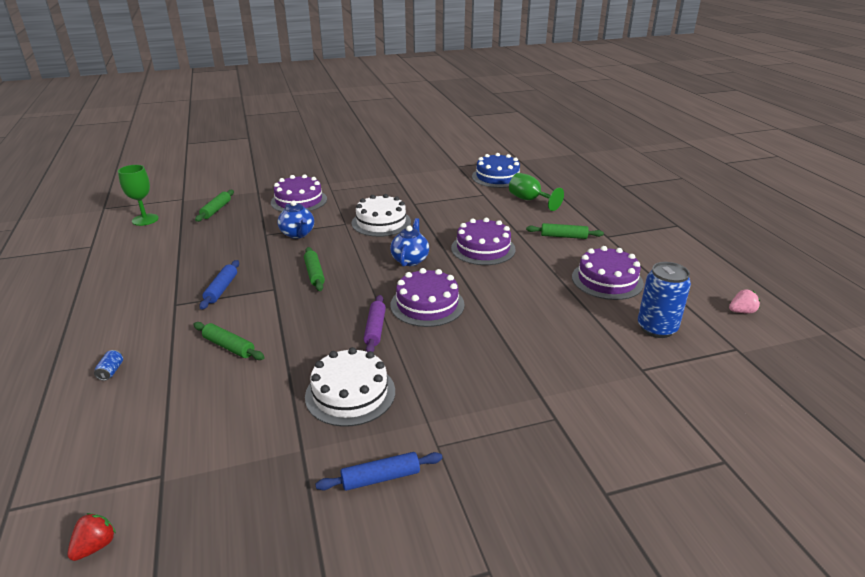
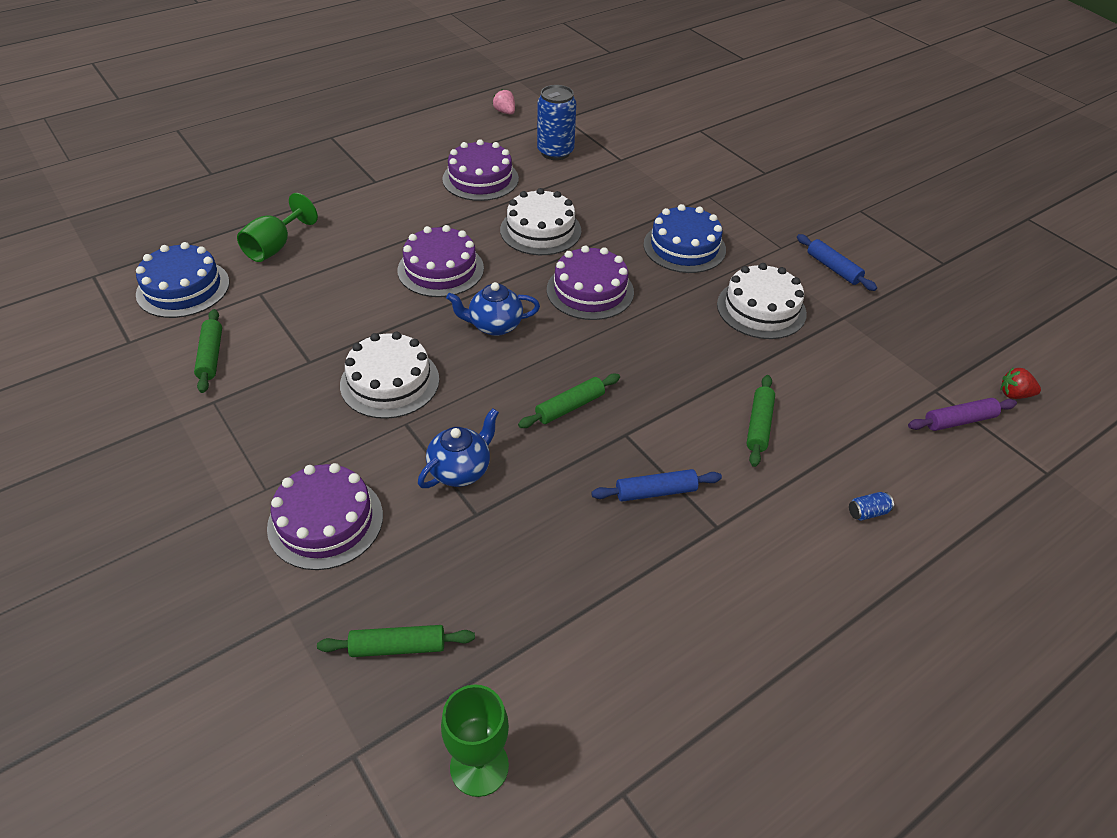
camera: 110 degrees left, 15 degrees up
(375, 329) = (656, 318): purple rolling pin -> purple rolling pin (959, 421)
(465, 371) = (684, 247): none -> blue cake
(519, 296) = (540, 230): none -> white cake
(563, 236) = (385, 211): green rolling pin -> green rolling pin (211, 356)

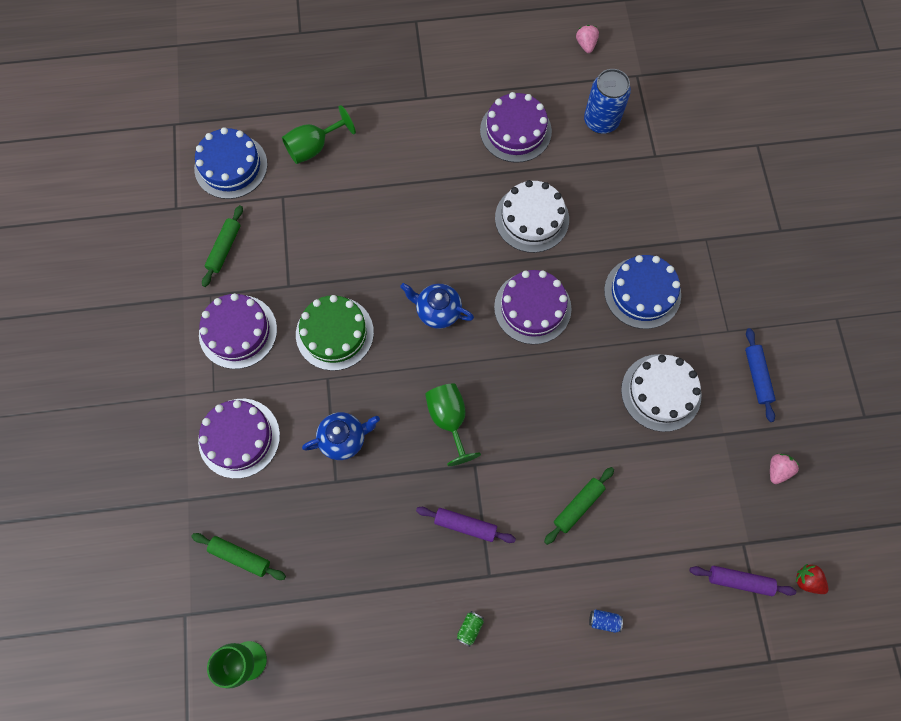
camera: 30 degrees right, 25 degrees up
(390, 382) = (334, 333): white cake -> green cake
(440, 269) = (428, 229): purple cake -> purple cake (238, 331)
(570, 407) = (449, 419): green rolling pin -> green goblet
(656, 492) = (465, 525): blue rolling pin -> purple rolling pin
(735, 588) = (470, 628): none -> green can
(911, 325) = (777, 470): none -> pink strawberry

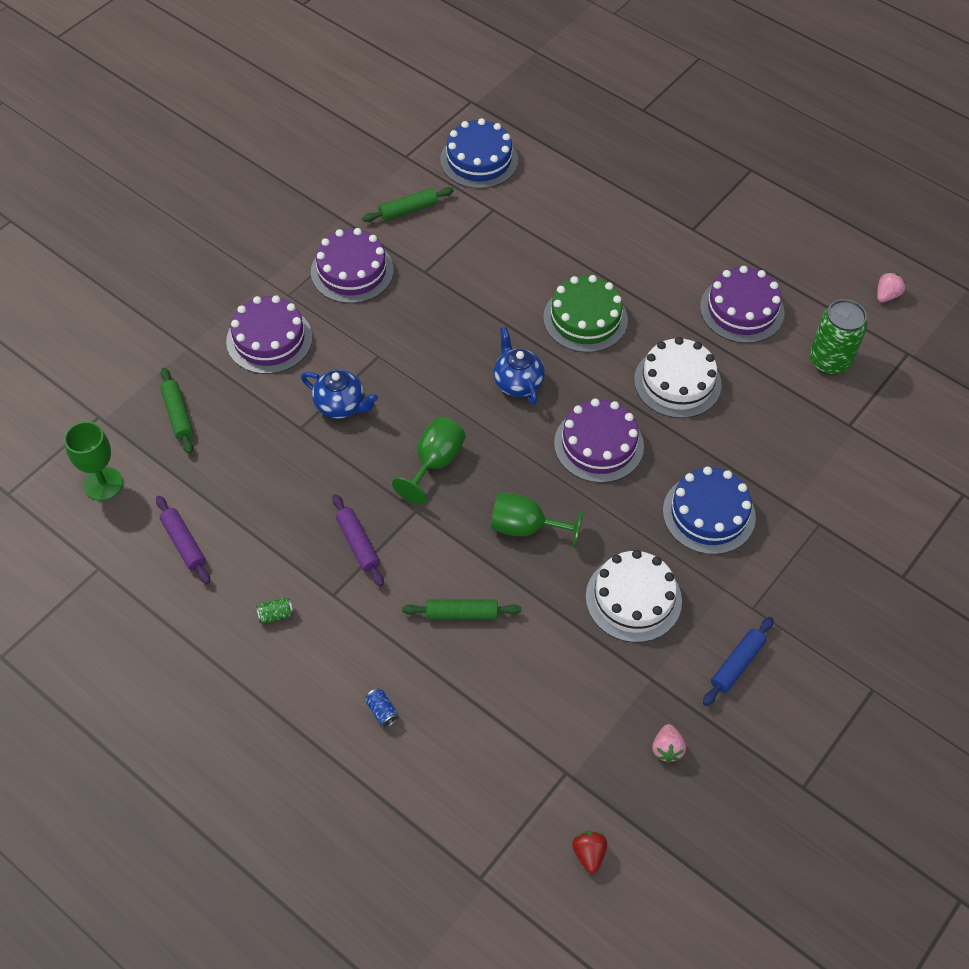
camera: 45 degrees right, 15 degrees down
(314, 147) = (558, 195): green goblet -> green goblet (525, 527)
(334, 333) = (420, 331): green cake -> green cake (585, 319)
(601, 121) = (829, 361): blue can -> green can
(739, 581) = (528, 795): purple rolling pin -> purple rolling pin (184, 543)
(777, 470) = (667, 749): pink strawberry -> pink strawberry turned 105 degrees clockwise

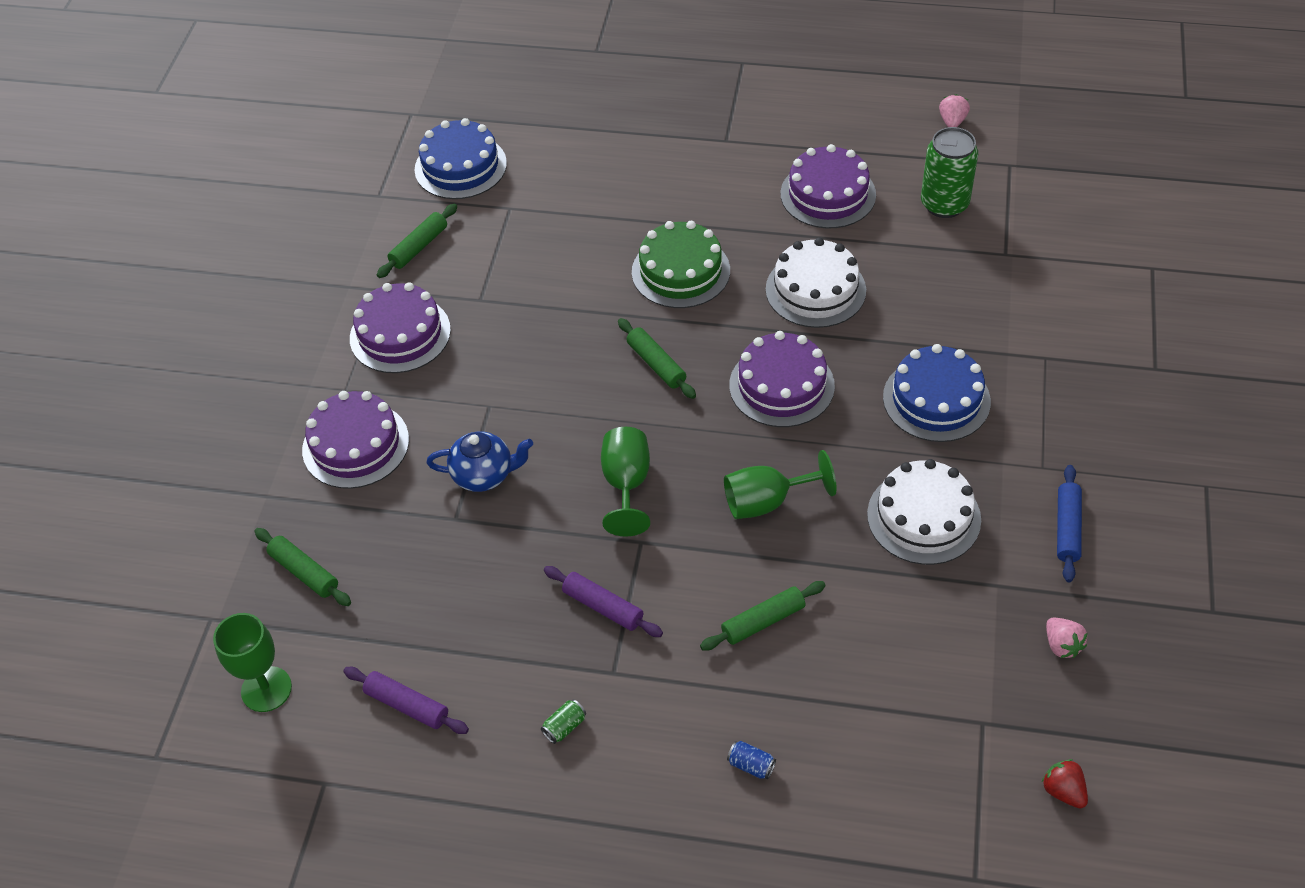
camera: 25 degrees left, 5 degrees down
(517, 382) = (656, 364): blue teapot -> green rolling pin

